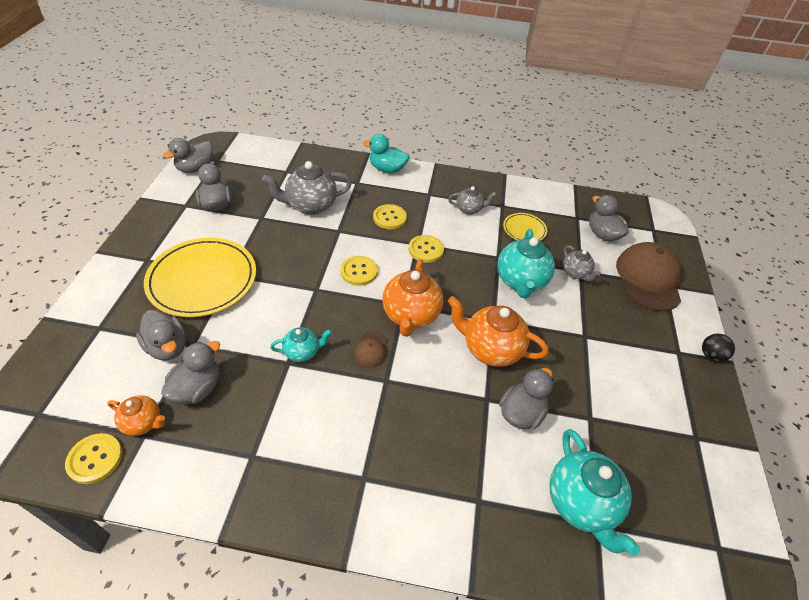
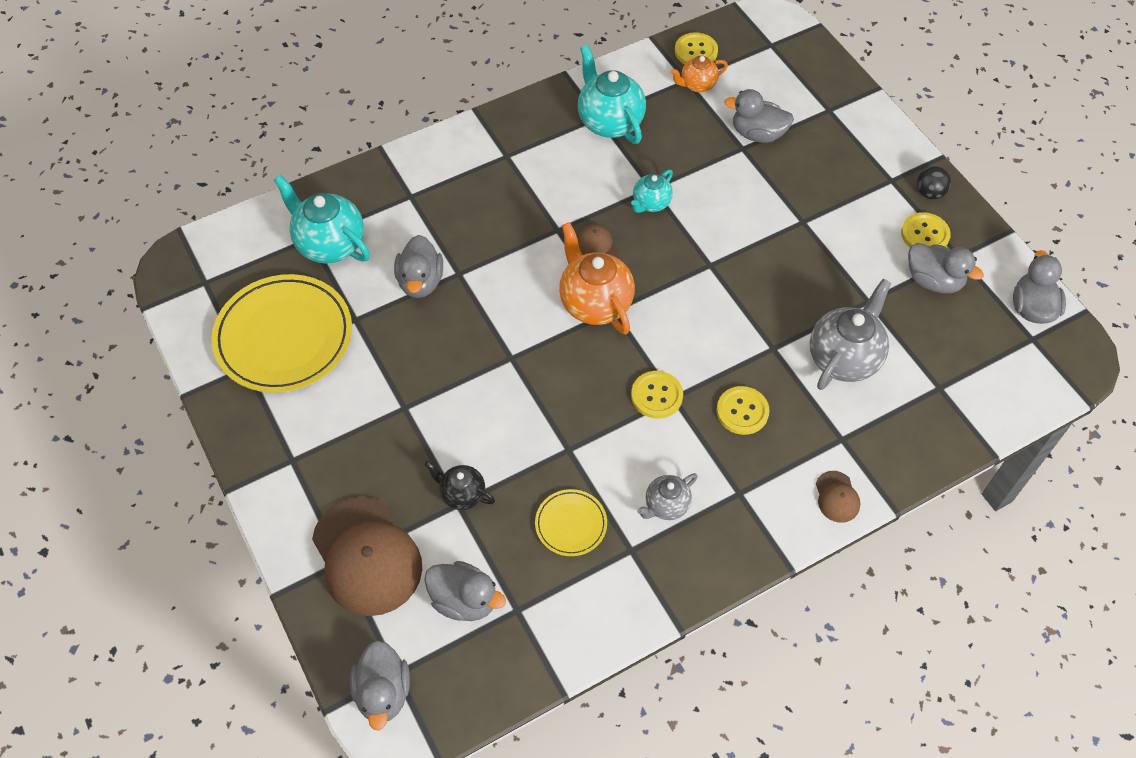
camera: 145 degrees right, 10 degrees up
(197, 388) = (693, 126): grey duck -> grey duck (383, 692)
(203, 280) = (817, 199): yellow plate -> yellow plate (284, 337)
(359, 271) = (694, 313): yellow button -> yellow button (925, 234)
(387, 169) = (837, 497): turquoise duck -> brown cap
(490, 349) = (490, 323): orange teapot -> none
(520, 282) = (517, 430): turquoise teapot -> turquoise teapot (609, 122)
(575, 273) = (462, 494): grey teapot -> black teapot
(711, 355) = (253, 481): black ball -> black ball (929, 193)

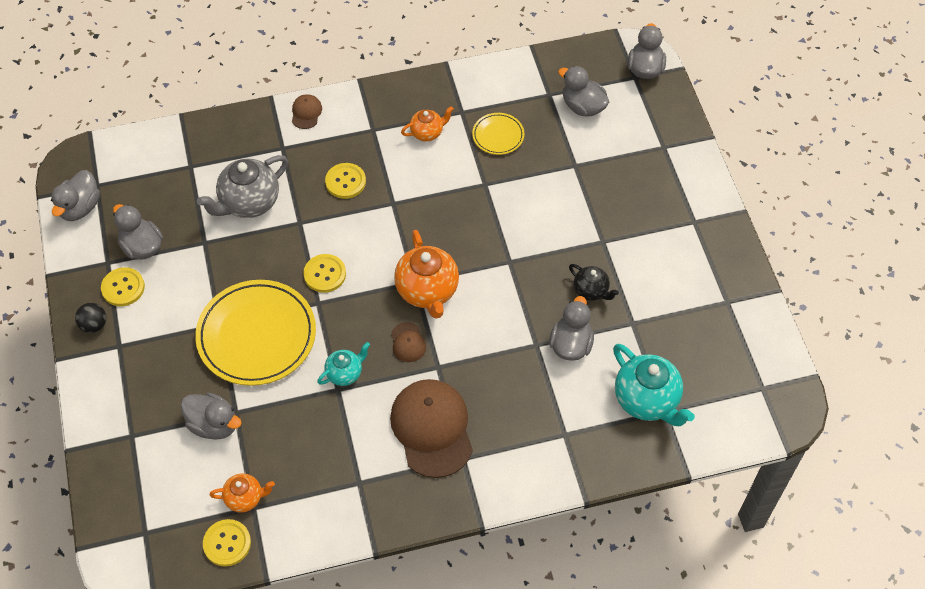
camera: 165 degrees left, 0 degrees up
(284, 337) = (694, 320): yellow plate -> yellow plate (257, 335)
(367, 556) = (645, 146): brown cap -> brown cap (432, 429)
(462, 494) = (570, 171): black teapot -> black teapot (591, 291)
(609, 122) = (350, 474): turquoise teapot -> none
(656, 396) = (405, 207): yellow button -> yellow button (325, 274)
(666, 505) = (427, 133): grey teapot -> orange teapot

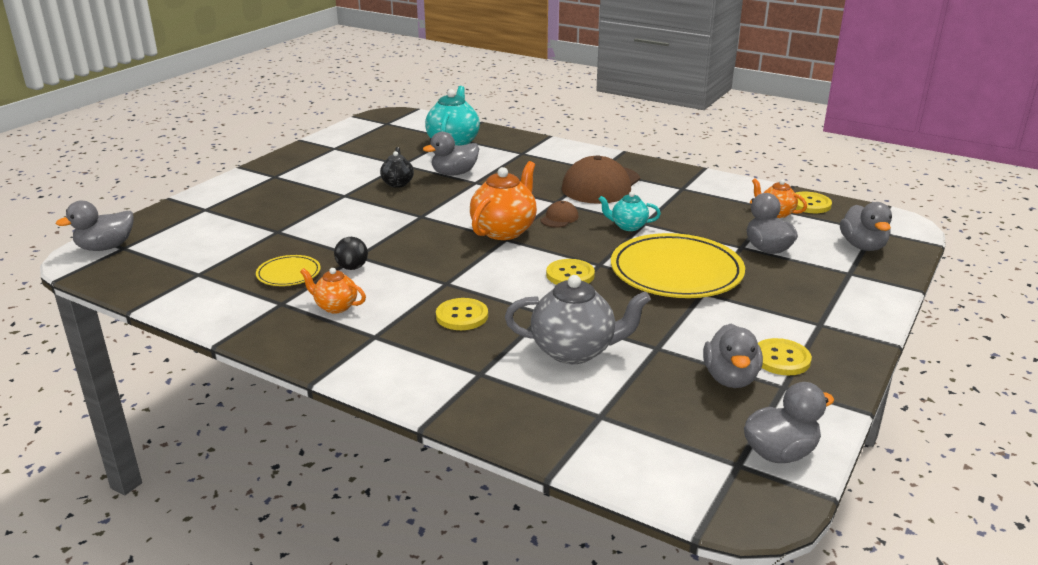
camera: 135 degrees left, 30 degrees down
(94, 325) = (837, 348): black ball -> black ball (352, 267)
(306, 113) = (410, 387): brown cap -> none
(583, 106) = (196, 254): grey duck -> grey duck (862, 246)

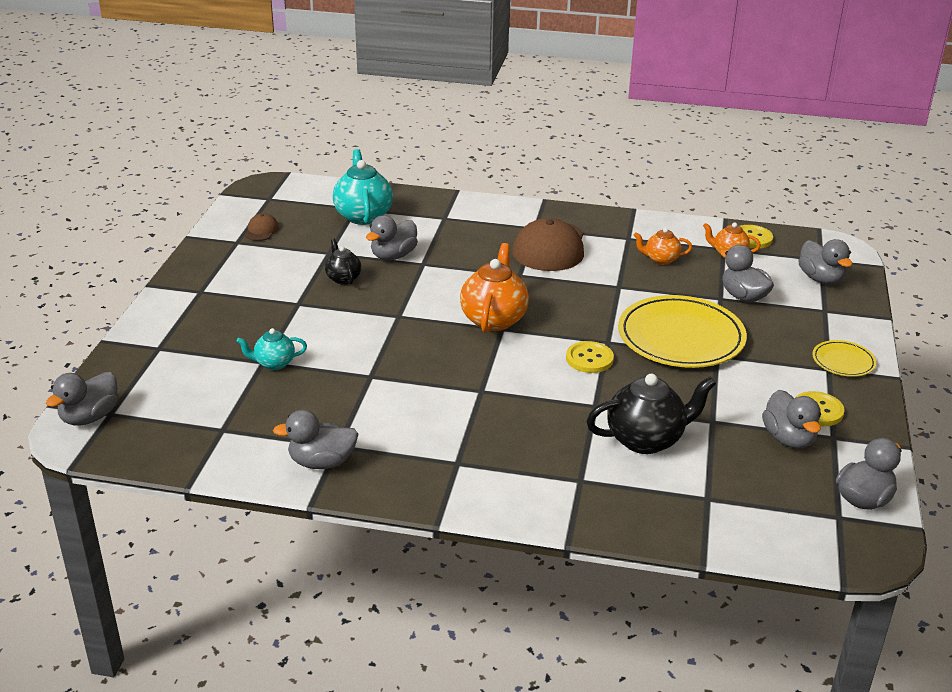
camera: 20 degrees left, 5 degrees up
(256, 313) = (322, 462): none -> grey duck
(288, 274) = (318, 411): yellow plate -> yellow plate (843, 361)
(335, 307) = (395, 439): orange teapot -> orange teapot (661, 259)
(352, 267) = (376, 391): black ball -> none
(462, 316) = (522, 424): yellow button -> none
(559, 218) = (536, 294): brown cap -> brown cap (261, 230)
(574, 351) = (646, 440): grey teapot -> black teapot
(628, 226) = (606, 293): turquoise teapot -> turquoise teapot (274, 363)

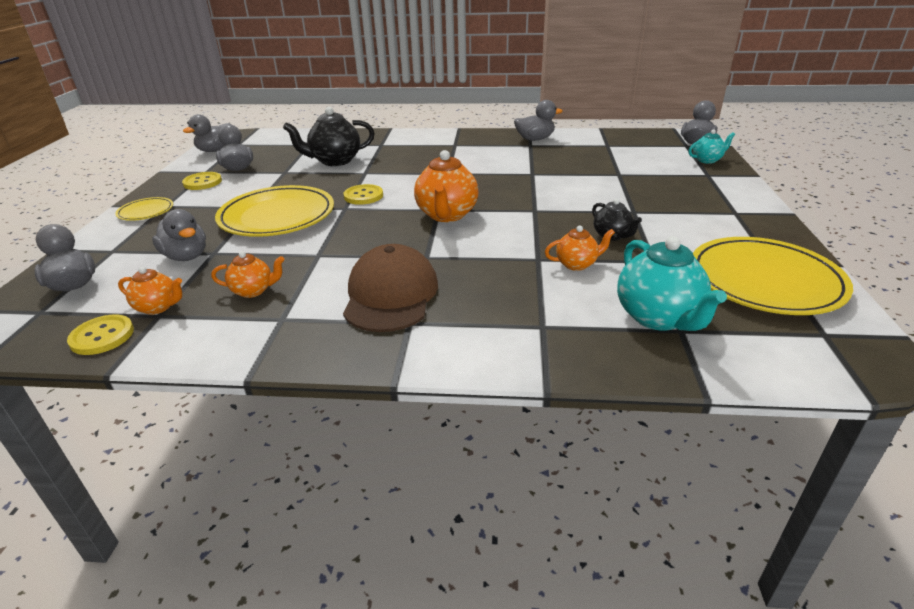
camera: 175 degrees right, 0 degrees up
(261, 230) = (764, 281): brown cap -> yellow plate
(274, 363) = (609, 174): turquoise teapot -> turquoise teapot (707, 160)
(393, 256) = (577, 264): grey duck -> orange teapot

